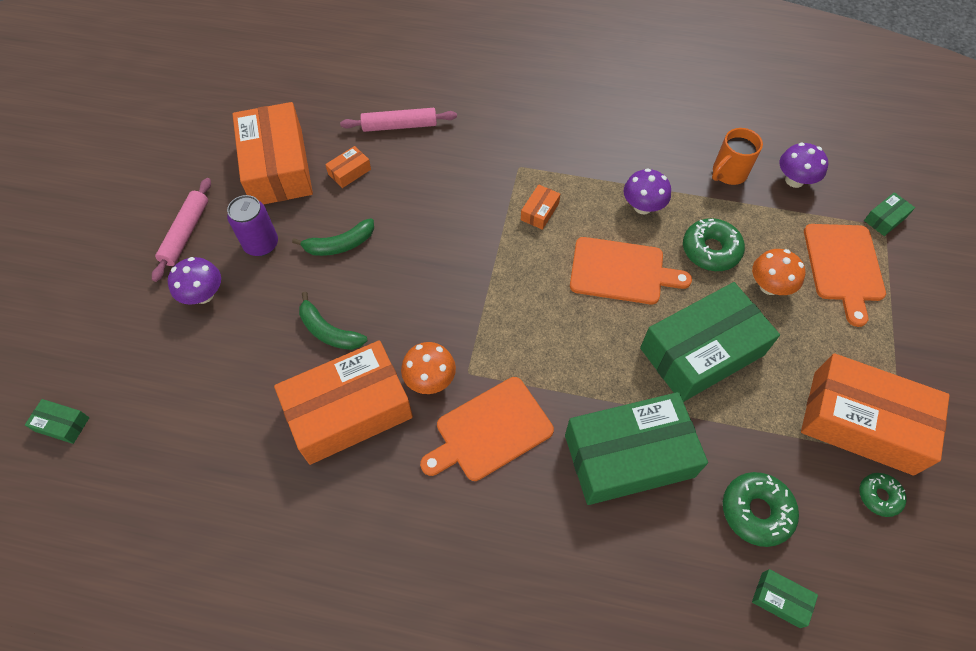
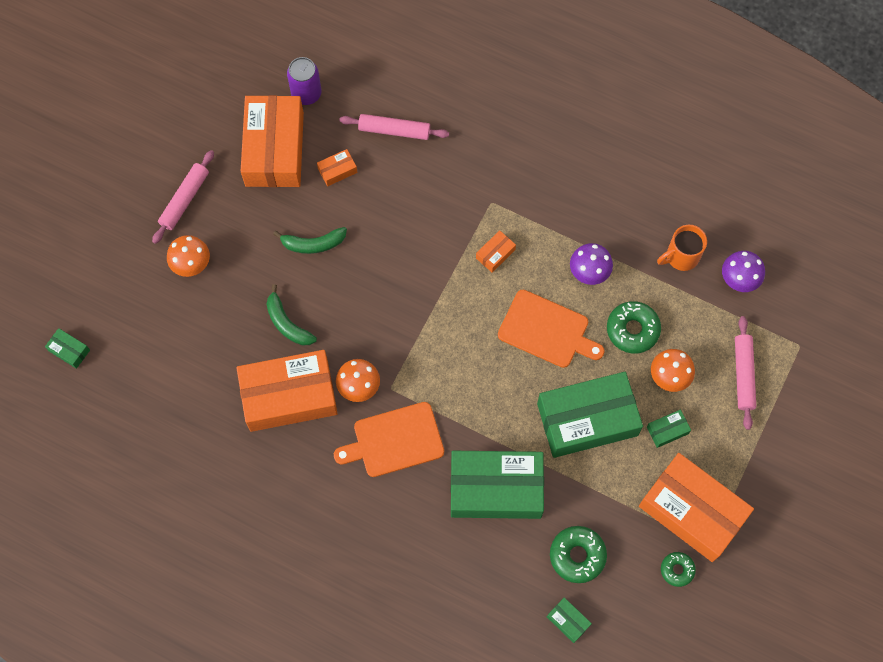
camera: 15 degrees right, 10 degrees up
(203, 295) = (191, 264): purple mushroom -> orange mushroom
(261, 244) = (246, 227): purple can -> purple can (306, 93)
(843, 266) = (743, 374): orange cutting board -> pink rolling pin
(885, 219) = (803, 338): green box -> green box (667, 430)

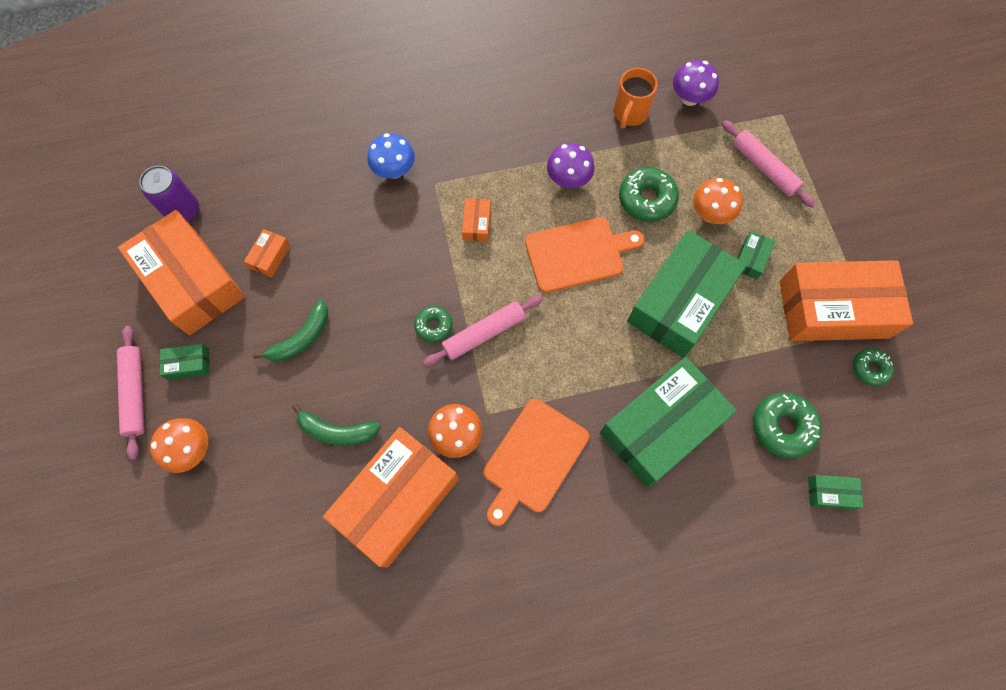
camera: 40 degrees left, 0 degrees up
(69, 350) = (123, 644): green box -> green box (188, 364)
(394, 130) = (295, 186): pink rolling pin -> pink rolling pin (484, 334)
(405, 303) = (434, 326): none -> green donut
(471, 170) = (394, 170): none -> blue mushroom

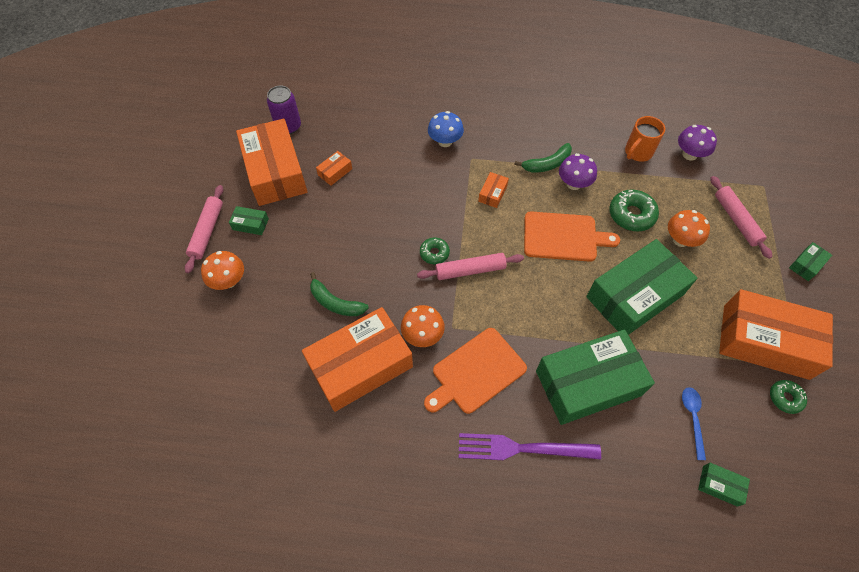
camera: 20 degrees right, 10 degrees down
(301, 338) = (335, 232): green banana -> green banana (547, 164)
(613, 530) = (522, 448): none -> purple fork
(751, 258) = (704, 282): green box -> green box (806, 265)
(782, 427) = (692, 418): green donut -> blue spoon

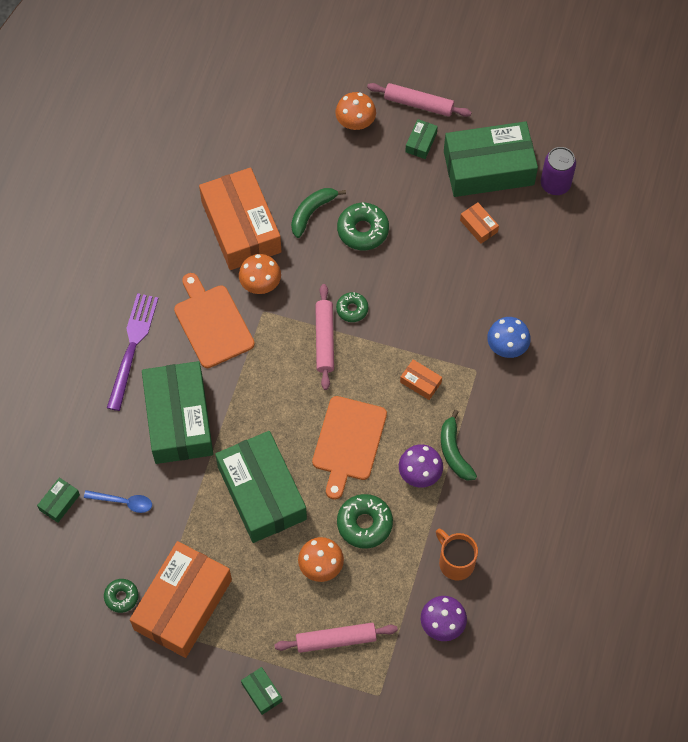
camera: 100 degrees right, 5 degrees up
(275, 172) = (488, 168): orange box -> green box
(350, 257) = (363, 230): none -> green donut

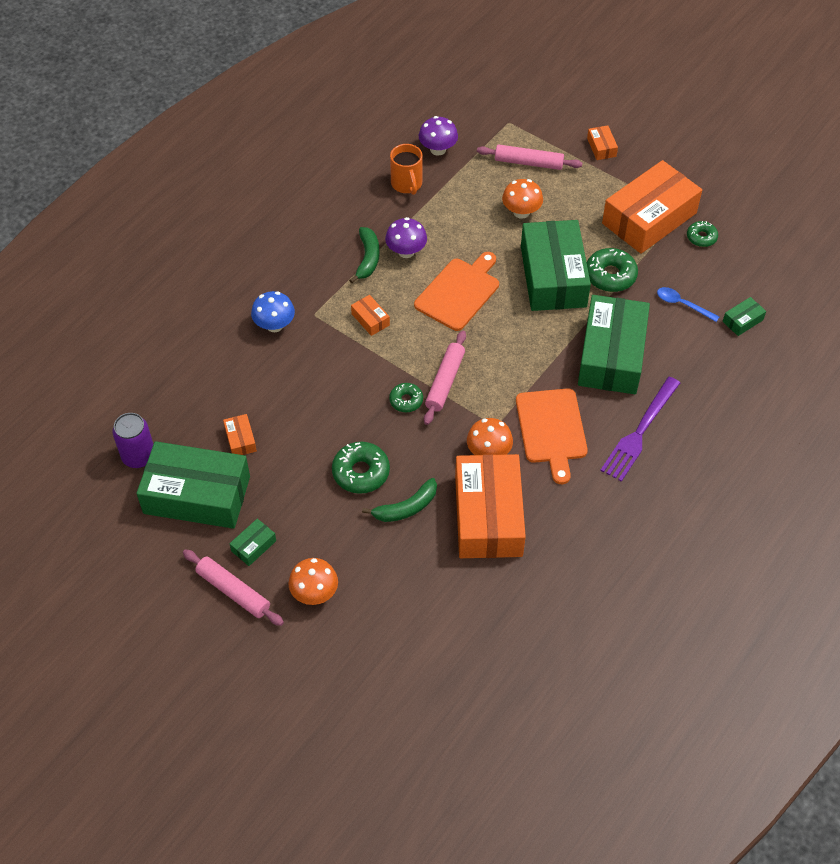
camera: 160 degrees left, 10 degrees down
(262, 692) = (601, 147): green box -> orange box
(364, 524) = (471, 230): green donut -> green donut (610, 275)

